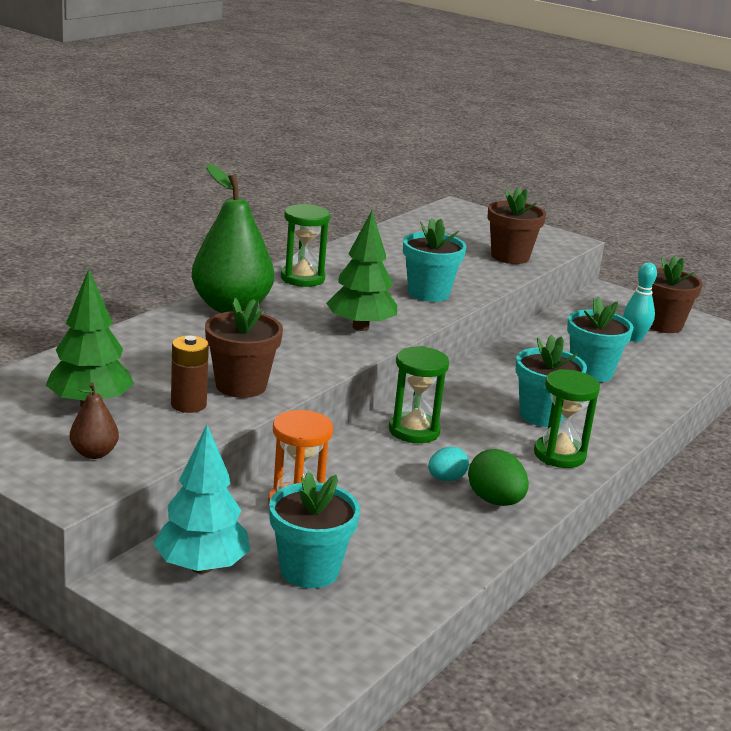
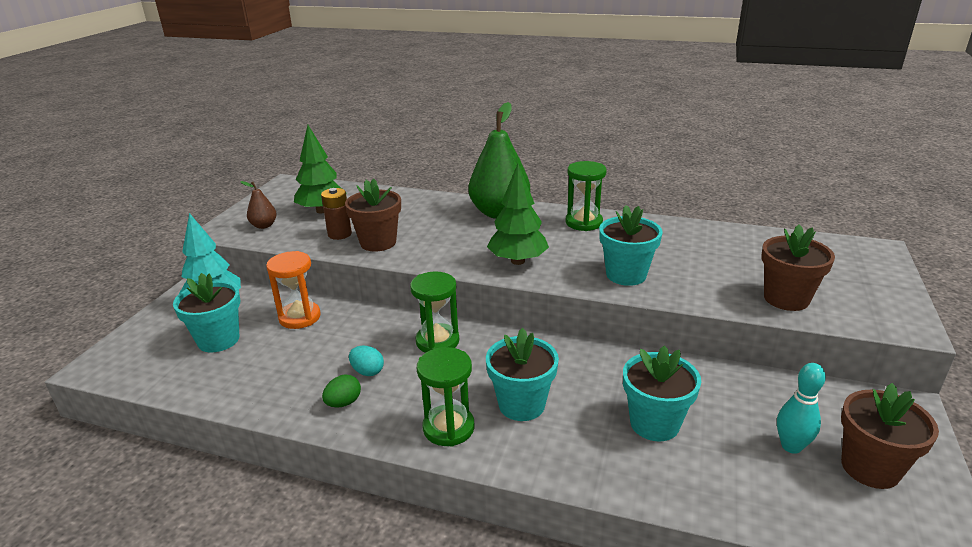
camera: 75 degrees right, 5 degrees up
(495, 501) = (343, 403): green egg -> green egg, size x0.66

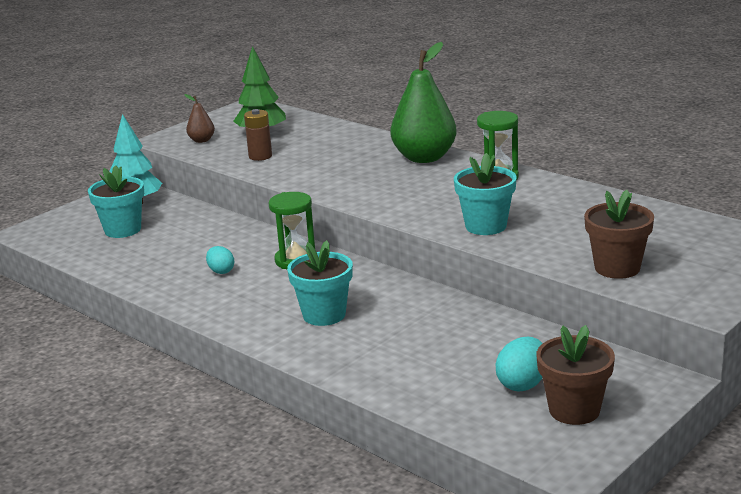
camera: 25 degrees right, 5 degrees down
(300, 317) = (196, 224): orange hourglass -> none
(343, 403) = (186, 288): green egg -> none
(378, 242) = (287, 168): brown flower pot -> none
(448, 428) = (252, 318): green hourglass -> none
(517, 261) = (397, 200): green tree -> none
(654, 423) = (421, 347): turquoise flower pot -> none
(791, 446) = (522, 384): turquoise bowling pin -> turquoise egg

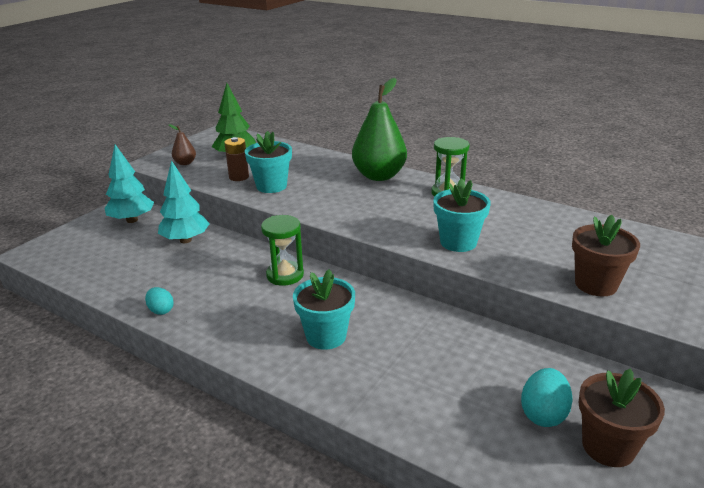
camera: 10 degrees left, 5 degrees up
(123, 230) = (121, 248): turquoise flower pot -> turquoise flower pot (271, 186)
(193, 224) = (185, 240): none -> turquoise tree
(221, 271) = (218, 289): turquoise egg -> turquoise egg (161, 310)

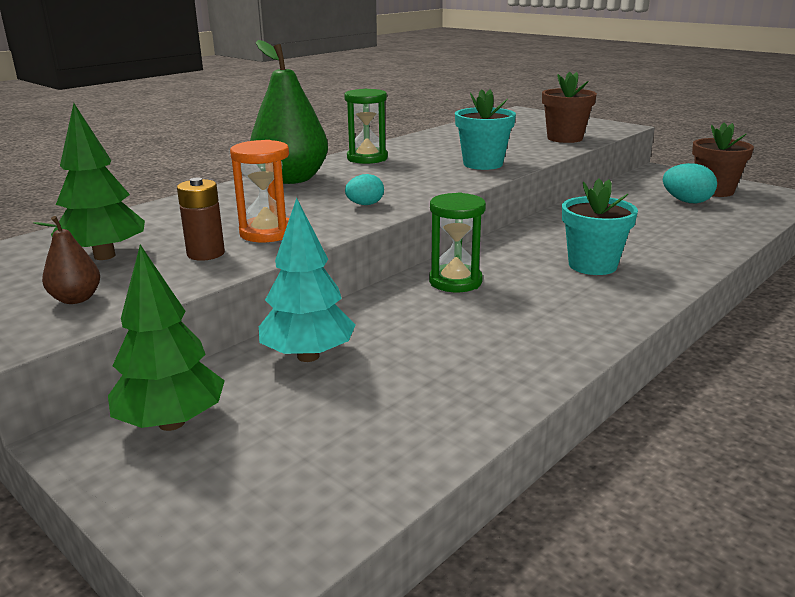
camera: 80 degrees left, 5 degrees down
(132, 220) = (171, 423): turquoise tree -> green tree
(161, 310) = (533, 369): turquoise egg -> turquoise egg (365, 204)
(271, 186) = (267, 233): turquoise flower pot -> orange hourglass

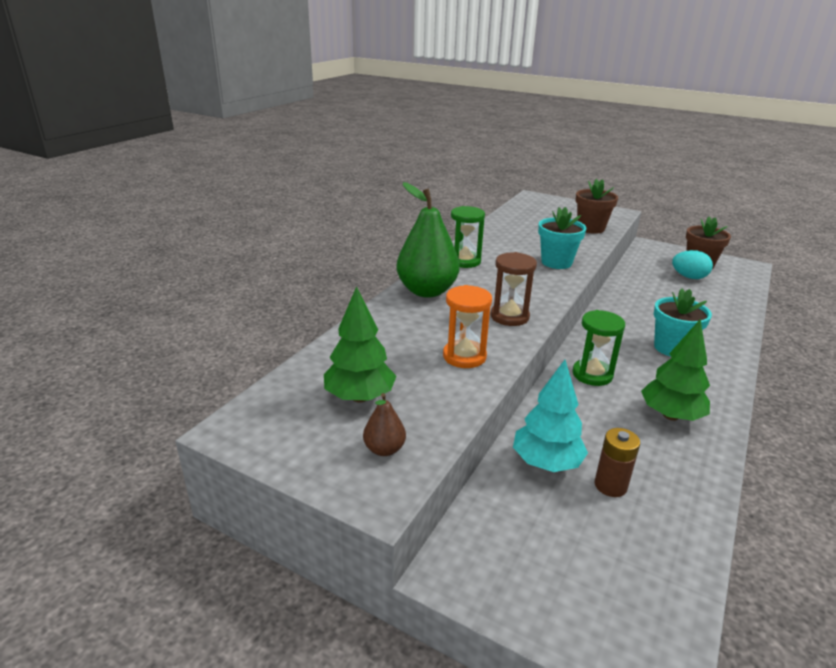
camera: 15 degrees left, 5 degrees up
(171, 423) = (501, 543): green tree -> green tree (670, 415)
(206, 253) = (438, 385): brown battery -> brown battery (610, 485)
(365, 204) = (509, 316): turquoise egg -> brown hourglass

